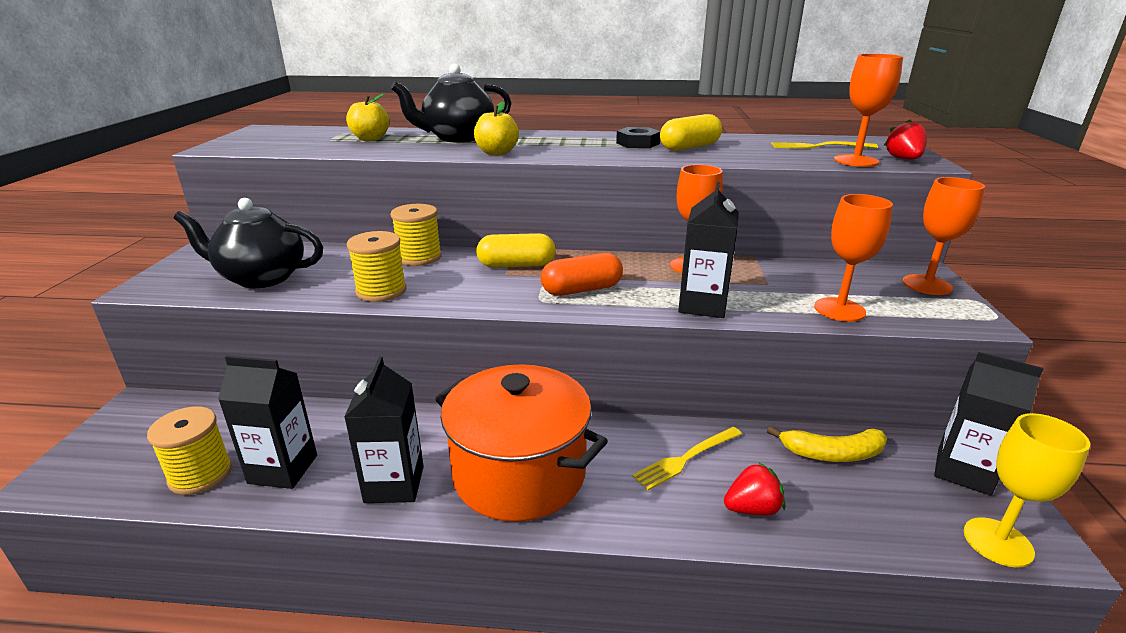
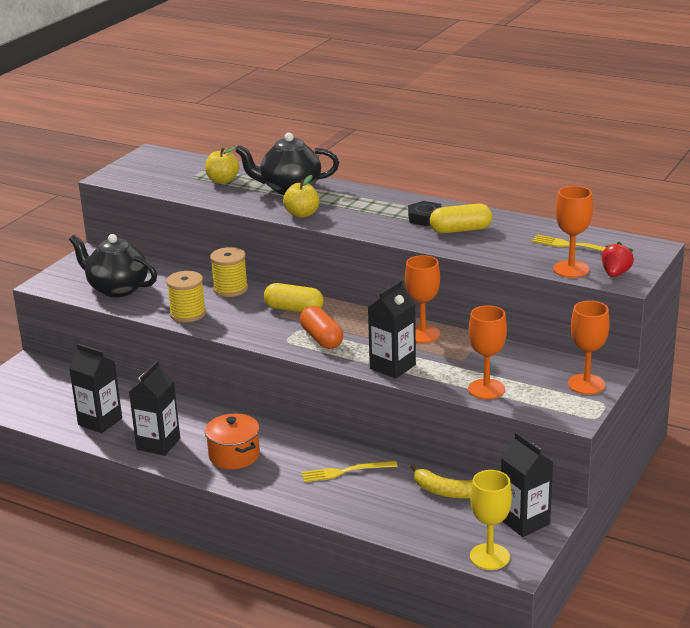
camera: 25 degrees right, 0 degrees up
(200, 474) = (54, 414): yellow spool -> none
(519, 473) = (234, 455): orange pot -> orange pot, size x0.57
(582, 290) = (321, 338): orange capsule -> orange capsule turned 60 degrees clockwise
(752, 508) = (358, 506): red strawberry -> none

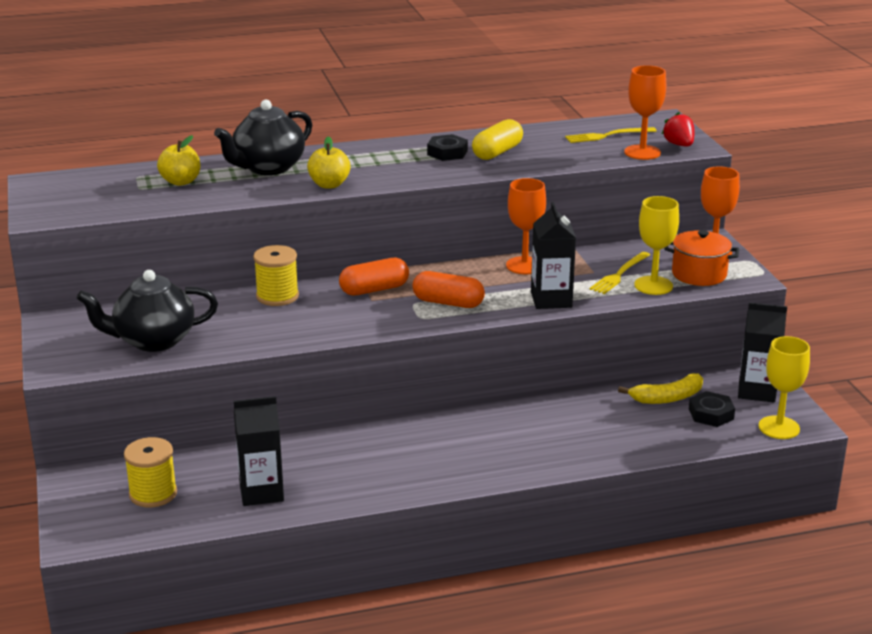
camera: 45 degrees left, 0 degrees up
(158, 444) = (359, 482): black carton -> none
(188, 314) = (278, 333): yellow spool -> yellow spool (153, 494)
(234, 455) = (448, 456): orange pot -> orange pot (699, 274)
(294, 309) = (374, 289): yellow capsule -> orange capsule
(345, 471) = (565, 422): yellow fork -> yellow fork (619, 274)
(457, 520) = (711, 414): none -> black nut
(486, 389) = (653, 285): orange goblet -> yellow goblet

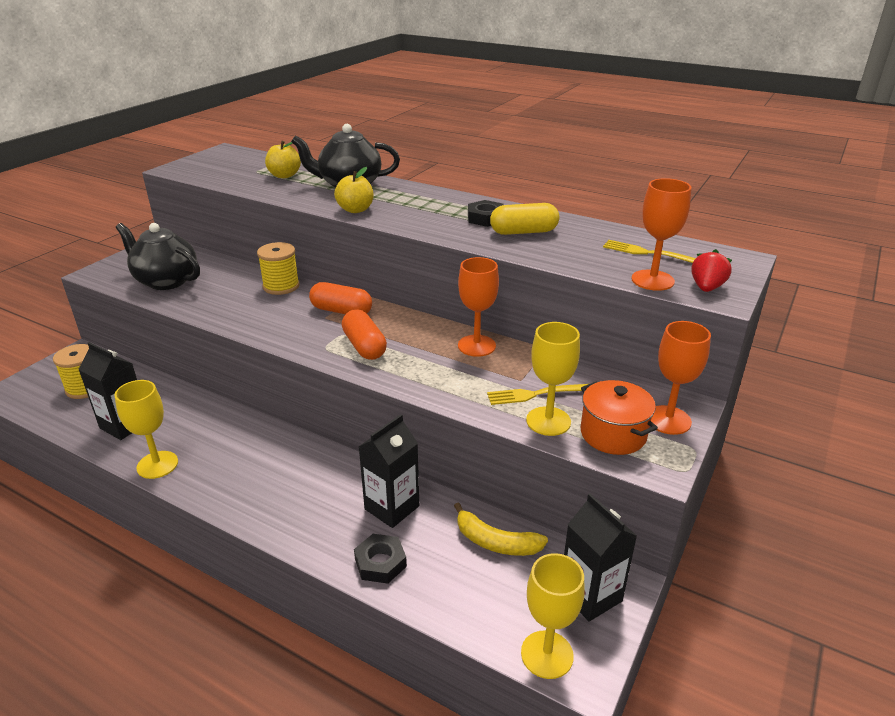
camera: 45 degrees right, 5 degrees up
(354, 495) = (157, 465): none -> yellow goblet
(551, 300) = (439, 385): black carton -> black carton (392, 507)
(711, 414) = (506, 587): black nut -> black nut (380, 563)

